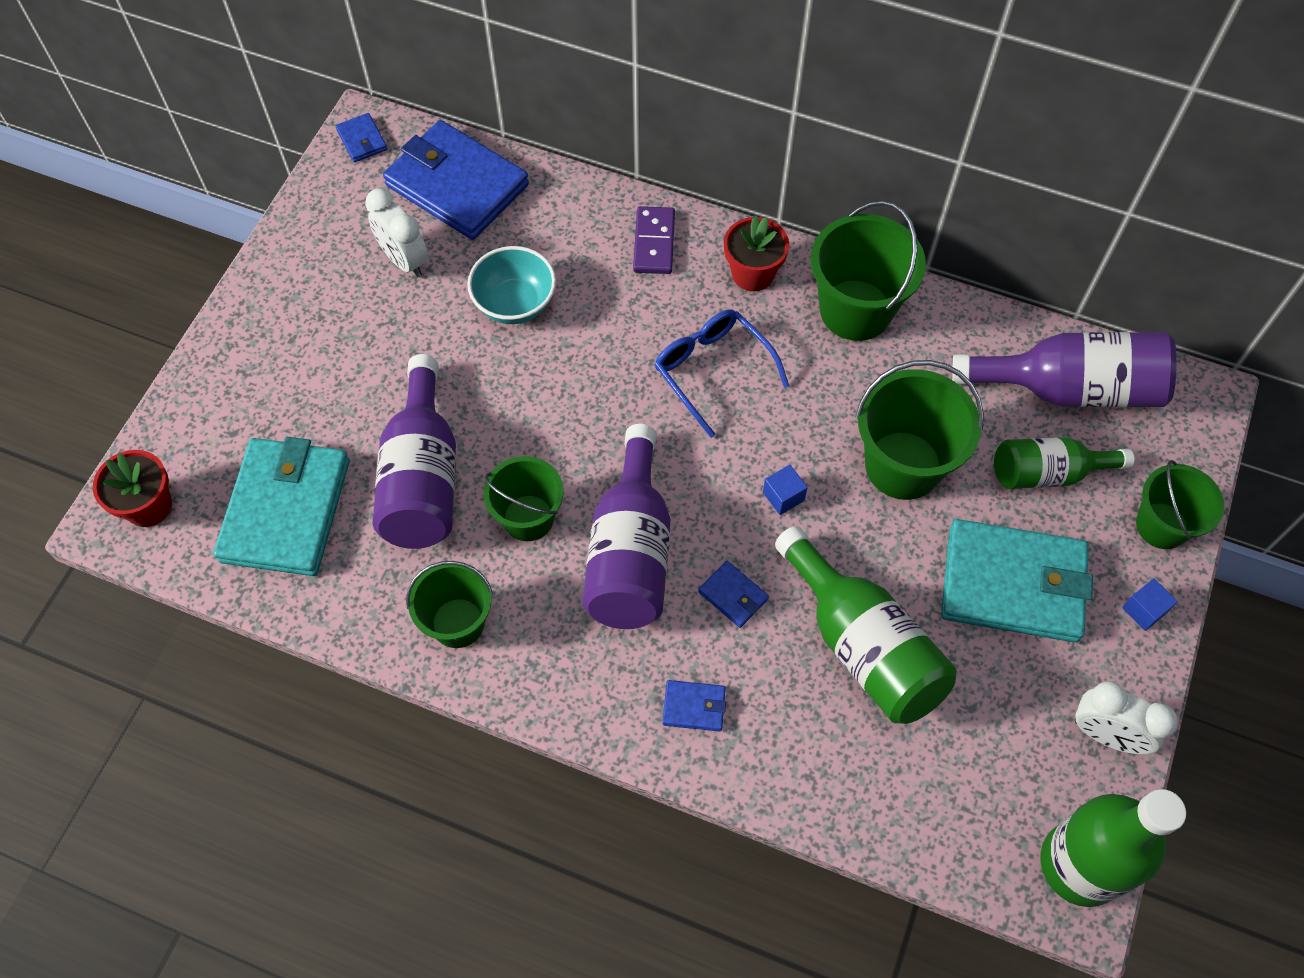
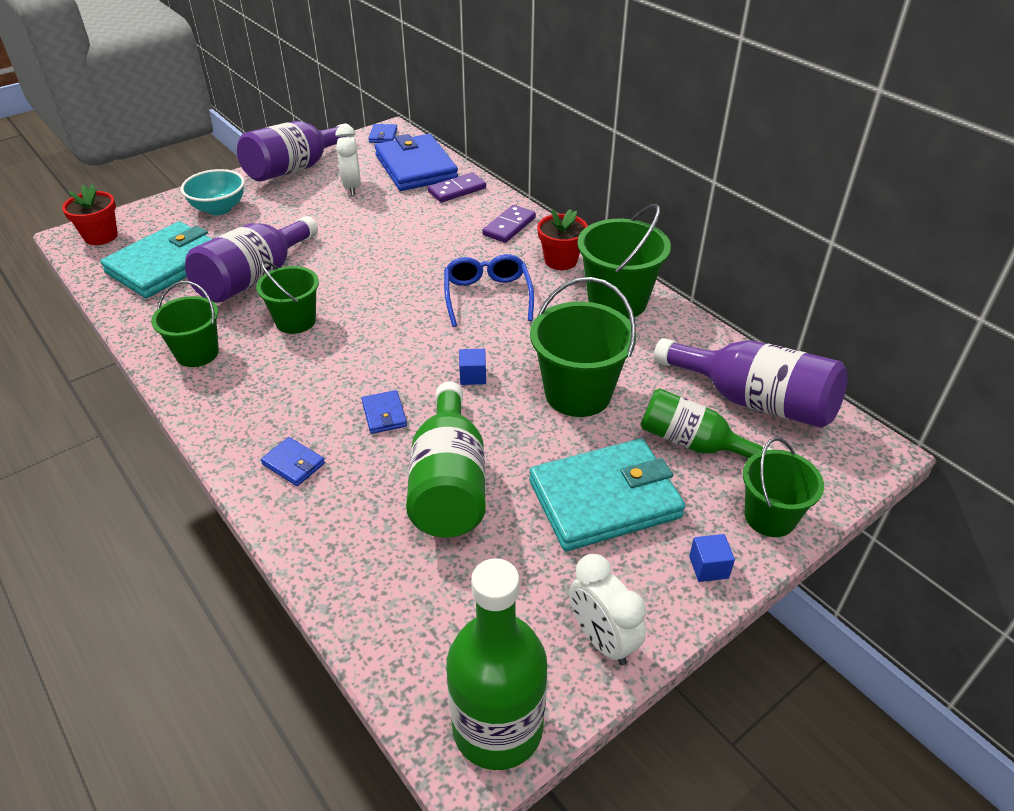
camera: 30 degrees right, 20 degrees down
(515, 304) = (395, 225): turquoise bowl -> turquoise bowl (219, 208)
(542, 205) = (457, 190): none -> purple domino
(630, 552) = (340, 363): purple bottle -> purple bottle (296, 170)
(1012, 584) = (604, 499): turquoise wallet -> turquoise wallet turned 60 degrees counterclockwise

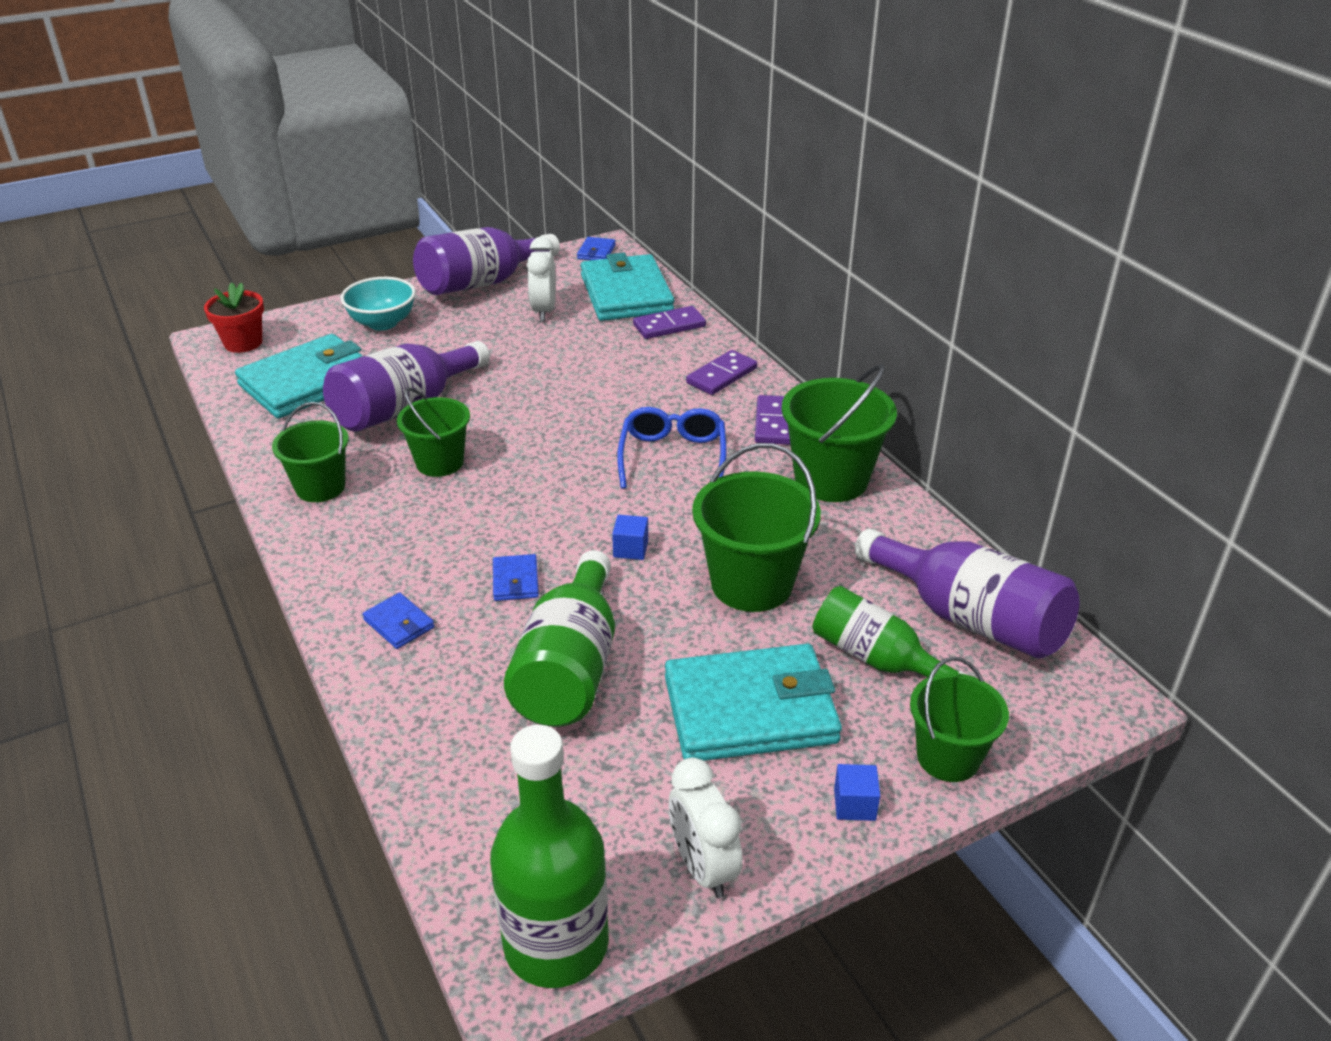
camera: 10 degrees right, 5 degrees down
(416, 167) = (626, 294): blue wallet -> turquoise wallet
(560, 260) = (774, 423): red flower pot -> purple domino

